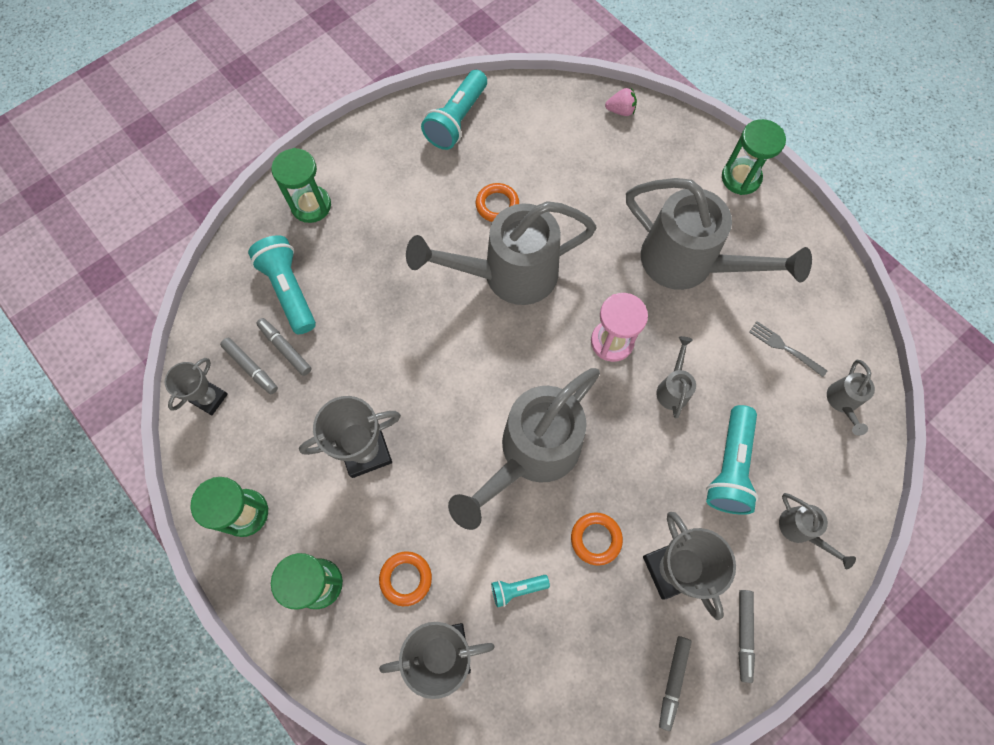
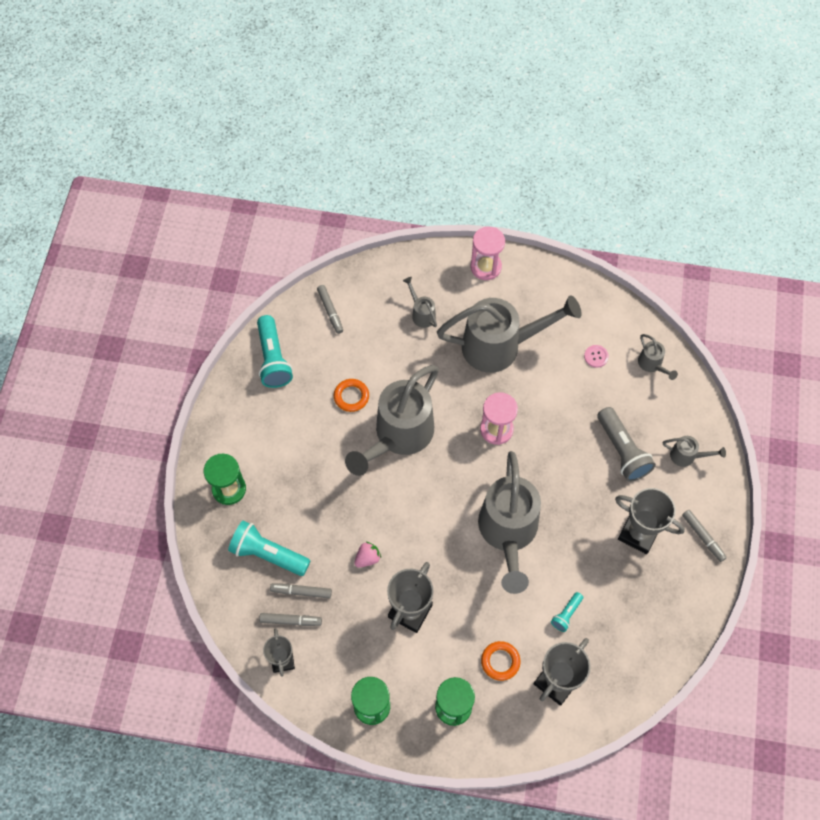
camera: 40 degrees left, 5 degrees down
(596, 539) = (585, 551): orange ring -> none
(620, 111) = (374, 275): pink strawberry -> pink strawberry (367, 558)
(673, 388) = (554, 430): grey watering can -> grey watering can (421, 313)
(673, 681) = (687, 592): grey marker -> grey marker (330, 311)
(729, 466) = (622, 450): turquoise flashlight -> grey flashlight
(741, 178) = (485, 267): green hourglass -> pink hourglass
(784, 348) = (596, 356): grey fork -> pink button

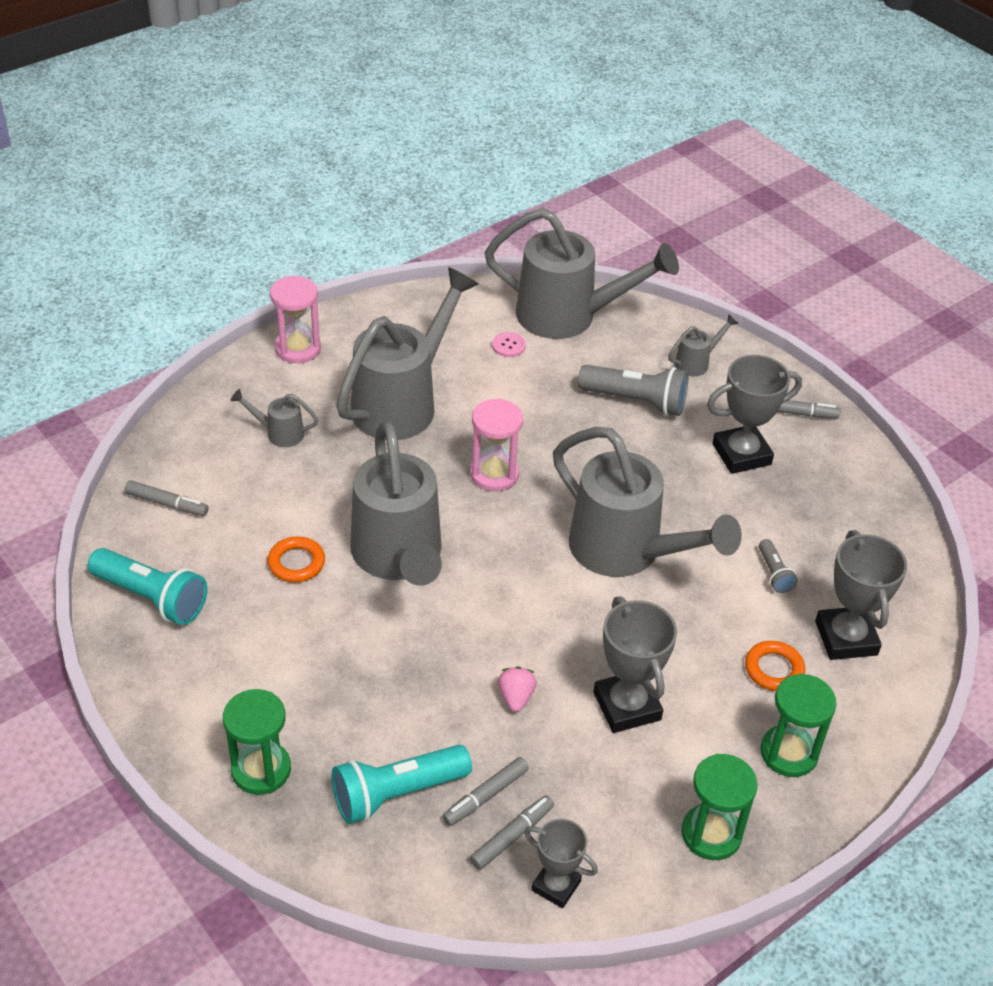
camera: 50 degrees left, 20 degrees down
(566, 614) = (774, 573): turquoise flashlight -> grey flashlight
(652, 365) = (568, 316): grey watering can -> grey watering can, size x2.37

